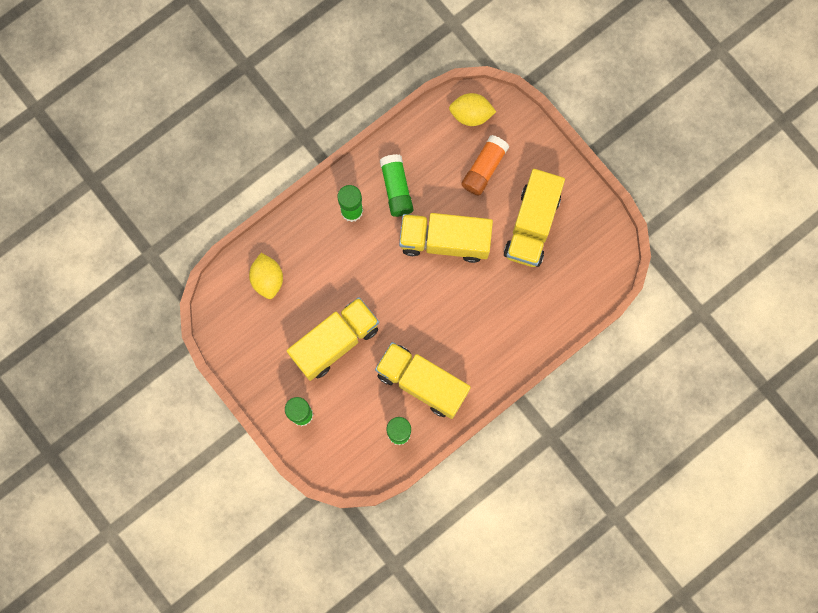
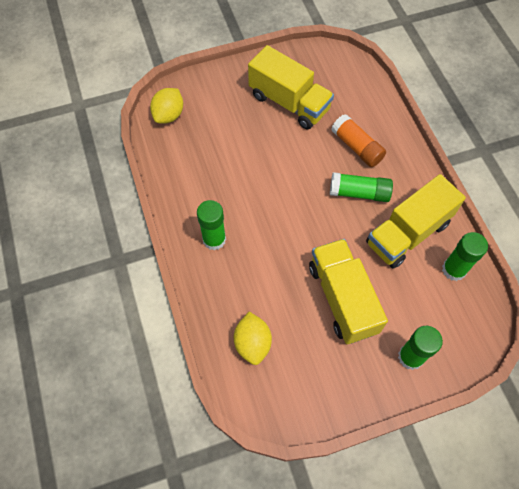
camera: 70 degrees left, 15 degrees down
(267, 279) = (252, 343): yellow lemon -> yellow lemon turned 75 degrees clockwise
(396, 188) = (209, 194): green glue stick -> green glue stick (359, 193)
(444, 241) = (276, 171): yellow truck -> none
(484, 168) = (222, 121): orange glue stick -> orange glue stick (356, 147)

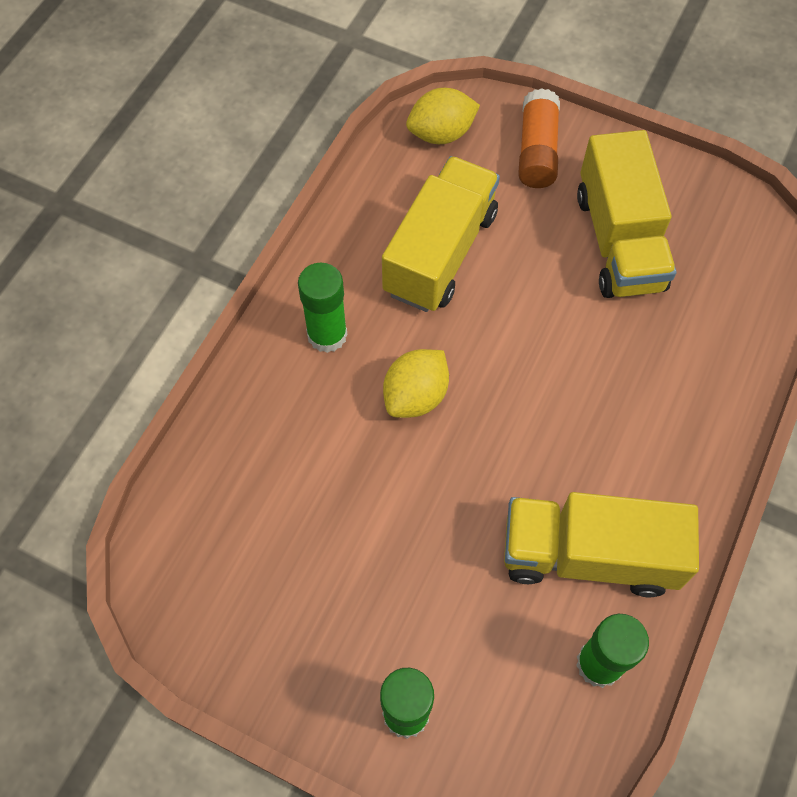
camera: 45 degrees right, 0 degrees up
(252, 343) = (234, 501): yellow lemon -> yellow lemon (415, 396)
(342, 298) = (403, 554): yellow truck -> yellow truck (440, 253)
(356, 147) = (648, 378): orange glue stick -> orange glue stick (537, 151)
(359, 193) = (581, 441): green glue stick -> none

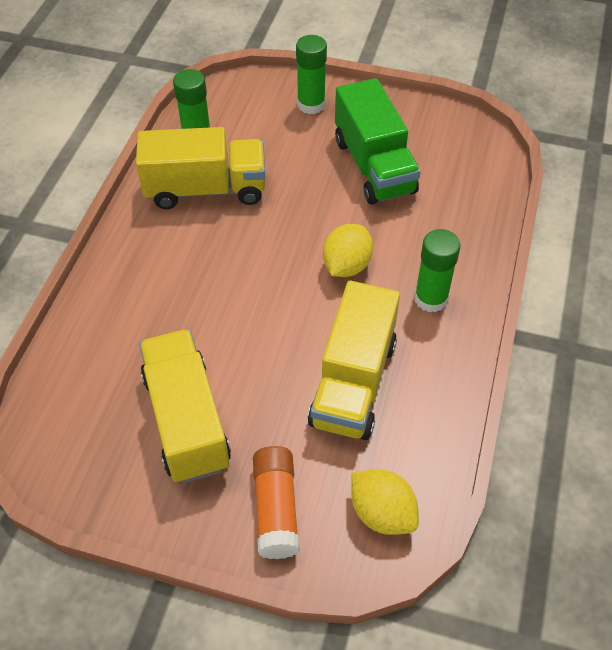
camera: 170 degrees right, 10 degrees down
(338, 557) = (374, 166): none -> green truck
(441, 134) = (382, 513): yellow lemon -> yellow lemon turned 75 degrees clockwise

